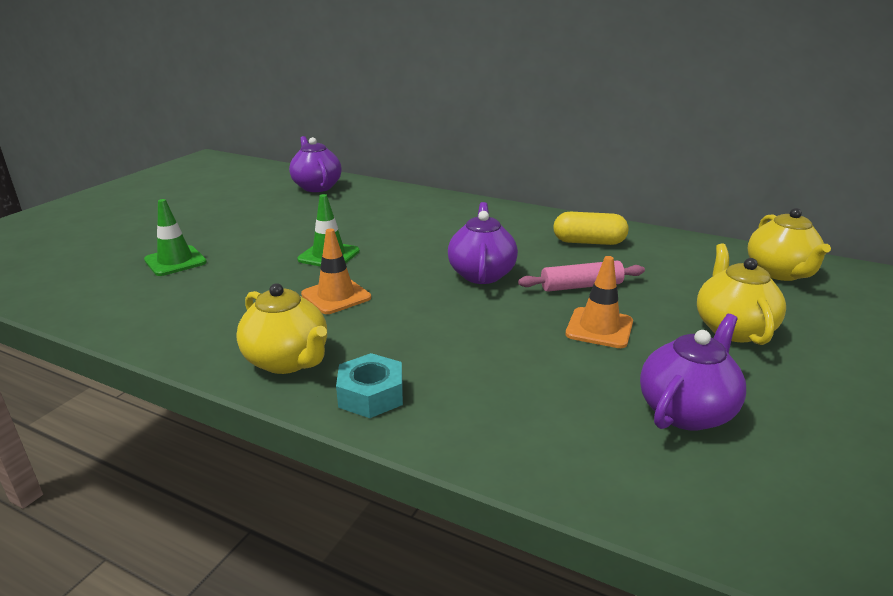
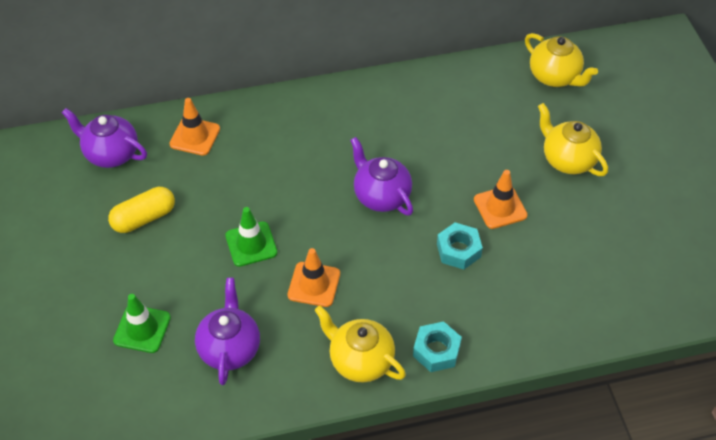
camera: 40 degrees left, 25 degrees up
(288, 361) = (360, 360): yellow teapot -> yellow teapot turned 150 degrees counterclockwise
(384, 198) = (195, 136): none -> orange traffic cone
(508, 336) = (458, 250): none -> turquoise nut
(581, 286) = (454, 169): pink rolling pin -> none
(588, 242) = (414, 109): yellow capsule -> yellow capsule (144, 218)
(686, 411) = (592, 250): purple teapot -> purple teapot (230, 348)

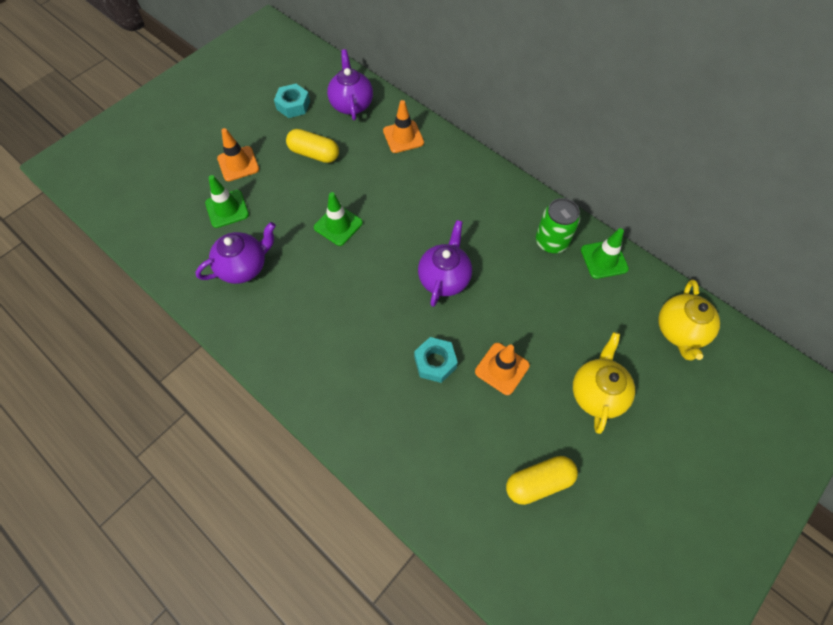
camera: 55 degrees right, 10 degrees up
(314, 284) = (331, 284): orange traffic cone -> orange traffic cone (238, 164)
(360, 360) = (286, 354): yellow teapot -> none
(408, 101) = (551, 241): none -> green can
(436, 351) = (329, 402): turquoise nut -> turquoise nut (293, 105)
(454, 79) = (604, 259): none -> green traffic cone
(613, 242) = (538, 482): none -> yellow capsule

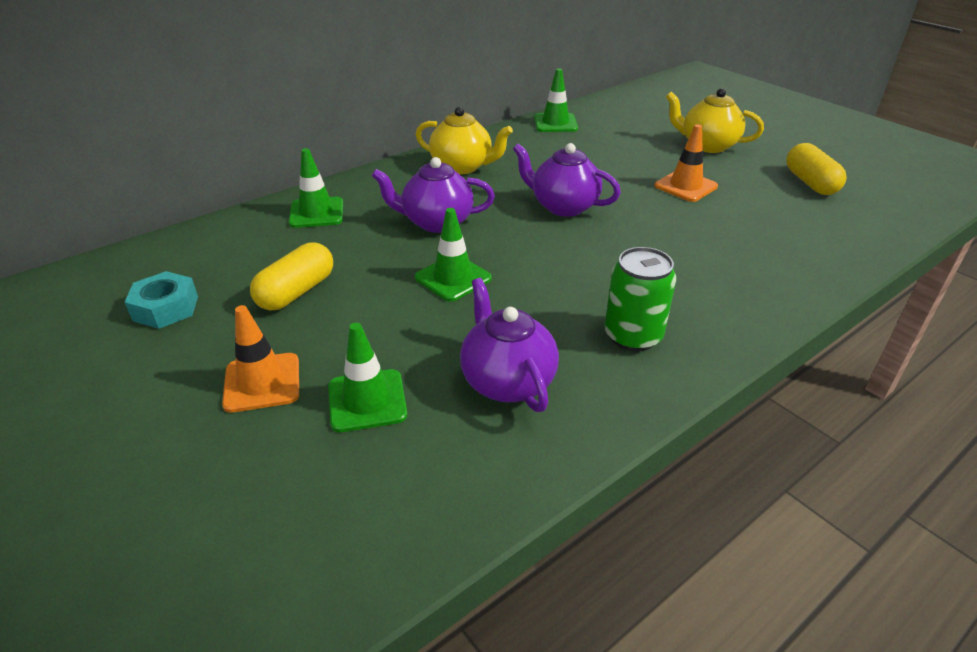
camera: 80 degrees left, 25 degrees down
(351, 104) = (216, 250): purple teapot -> purple teapot (436, 222)
(403, 137) = (316, 213): orange traffic cone -> green traffic cone
(435, 362) = (681, 223): turquoise nut -> none
(551, 241) = (526, 143): green can -> green can (633, 336)
(679, 331) = (639, 105): yellow teapot -> yellow teapot (462, 167)

